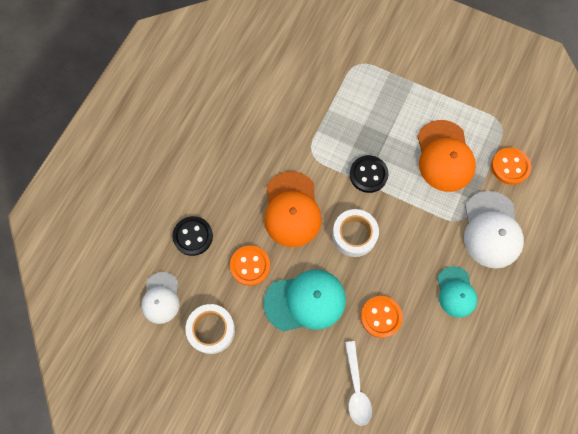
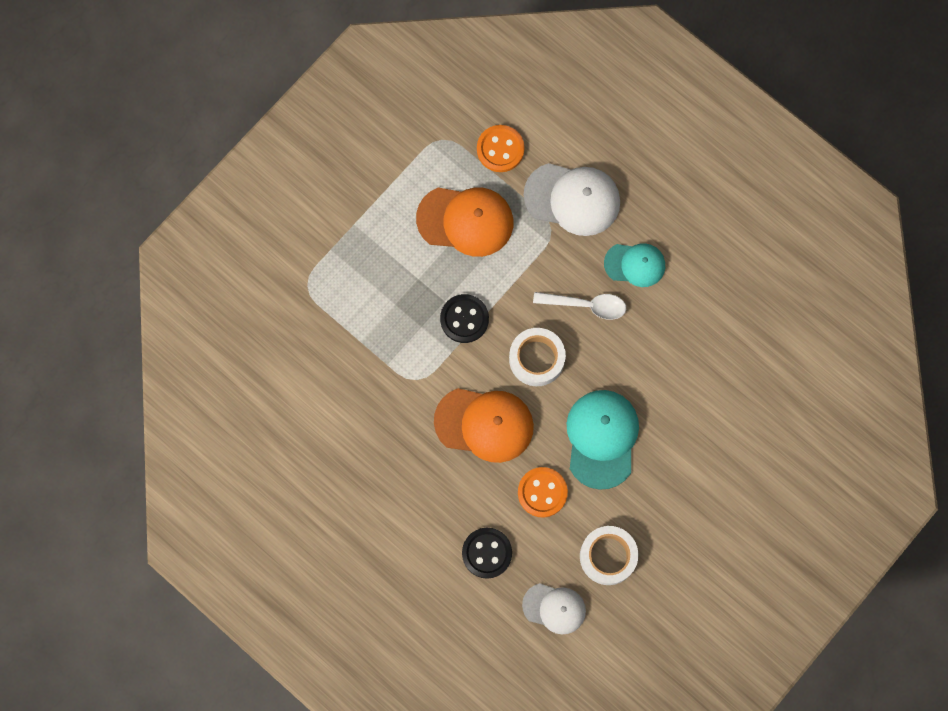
camera: 75 degrees left, 5 degrees up
(356, 388) = (714, 409): white spoon -> white spoon (586, 305)
(381, 317) = (642, 358): orange button -> none

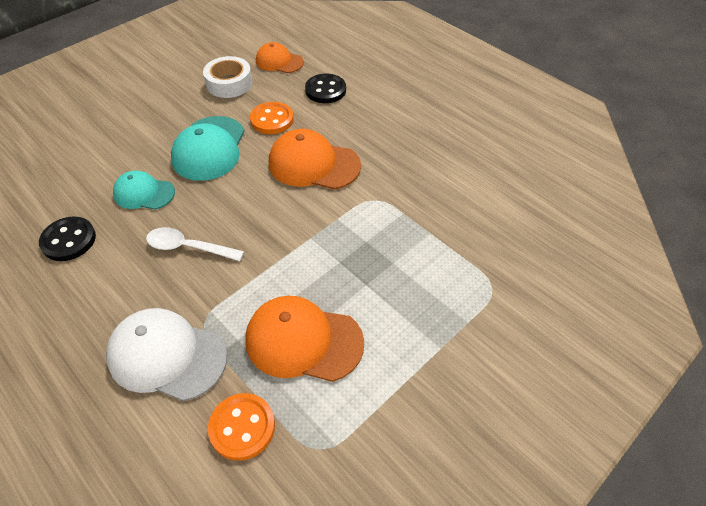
camera: 175 degrees left, 25 degrees down
(464, 319) = (320, 244): black button -> black button (69, 240)
(536, 359) = (253, 207): white tape -> none
(554, 608) = (279, 61): white cap -> orange cap
(635, 264) = (121, 280): turquoise cap -> turquoise cap (144, 193)

